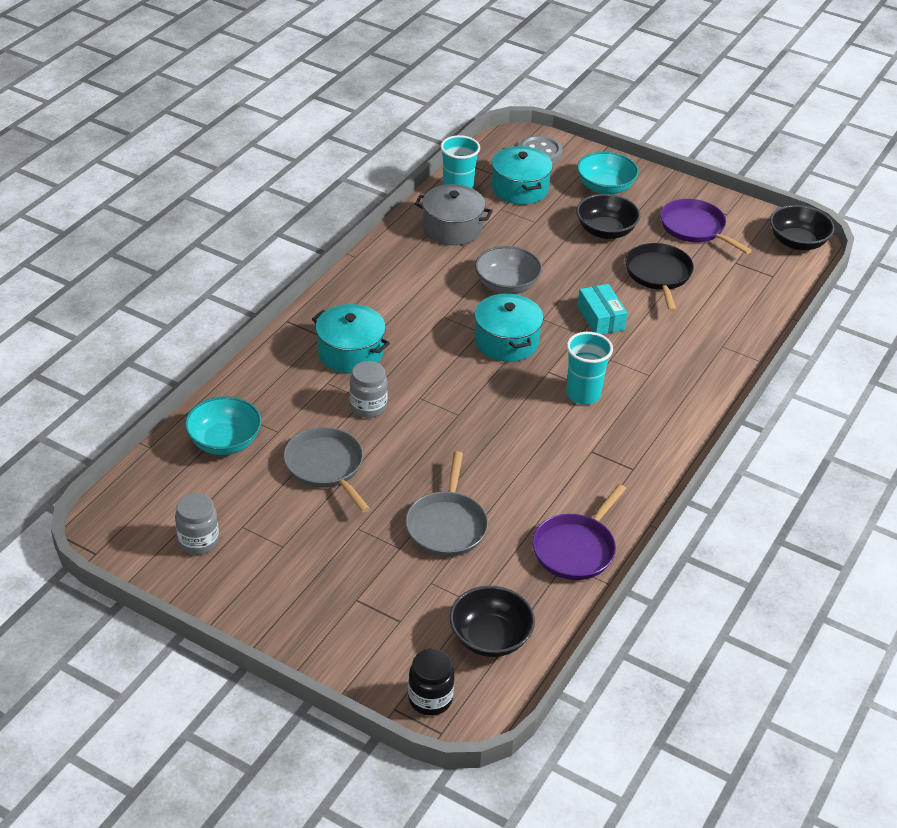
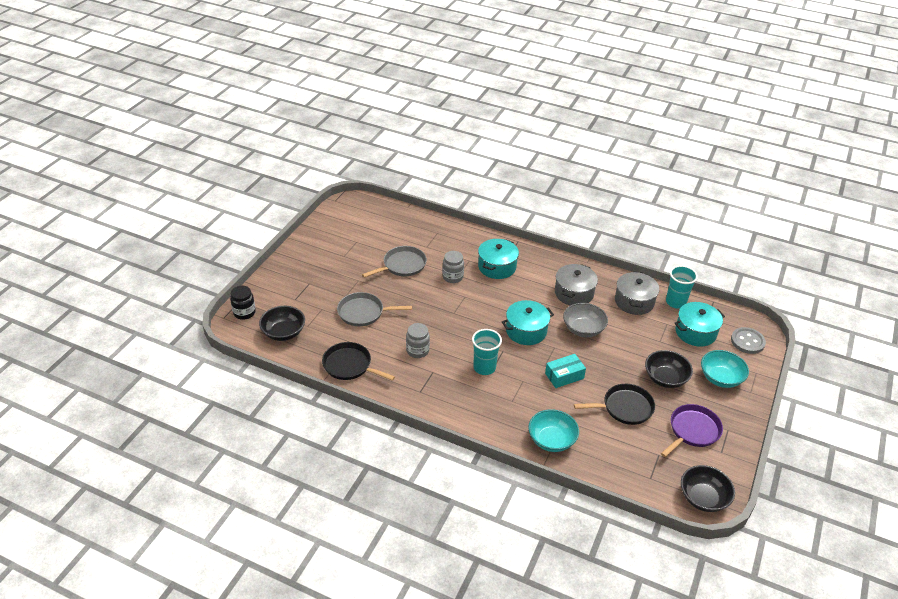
camera: 85 degrees right, 0 degrees up
(198, 541) = (345, 229): grey jar -> grey jar (417, 351)
(224, 442) = (415, 229): turquoise bowl -> turquoise bowl (551, 440)
(426, 281) = (574, 293): none -> grey pot
(576, 549) = (349, 365): purple pan -> black pan

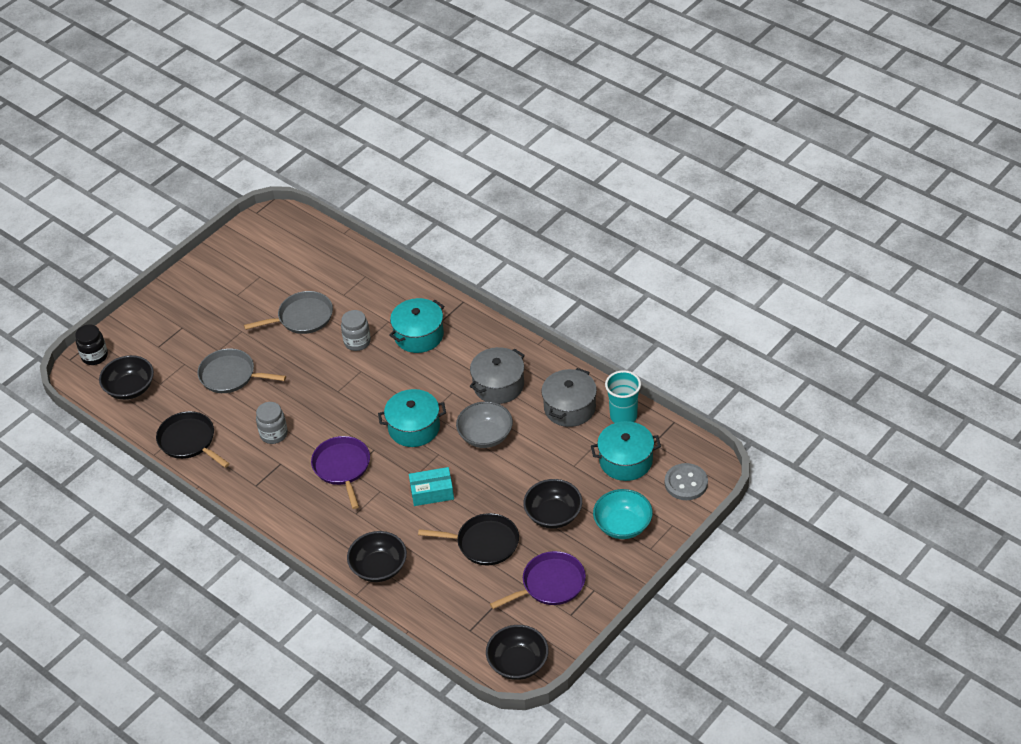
camera: 20 degrees right, 5 degrees up
(484, 367) = (342, 467): turquoise cup -> purple pan
(551, 440) = (379, 567): turquoise bowl -> black bowl

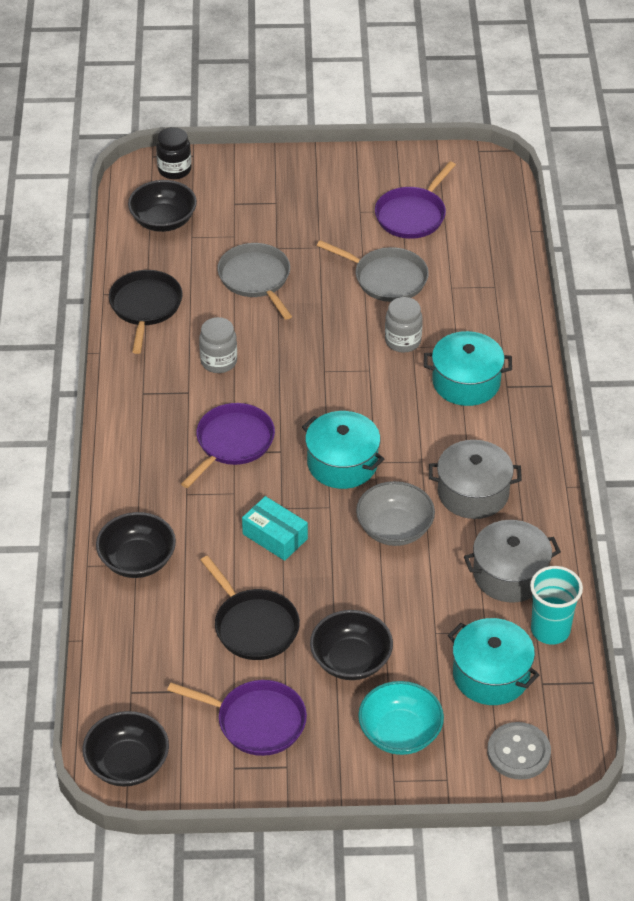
camera: 45 degrees right, 0 degrees up
(269, 274) = (412, 215): none -> purple pan

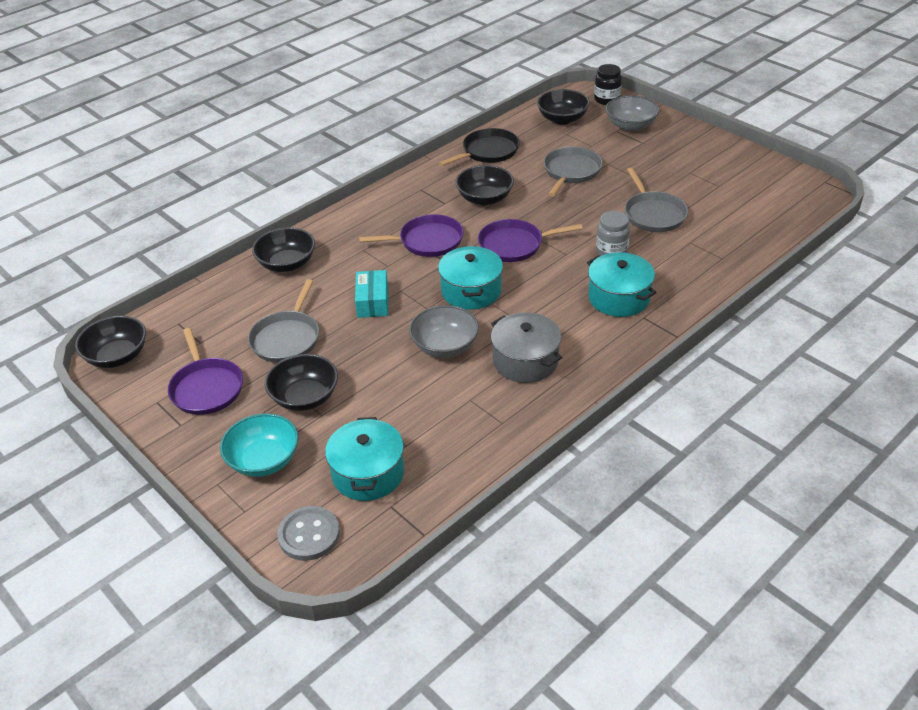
camera: 50 degrees right, 5 degrees down
(219, 362) = (485, 198): grey jar -> black bowl
(239, 189) = (631, 126): none -> grey bowl
(254, 626) = (287, 338): black pan -> grey pan
(412, 215) = (722, 191): purple pan -> purple pan (514, 245)
(510, 574) = (474, 424): grey pot -> none
(550, 630) = (447, 478): turquoise cup -> none

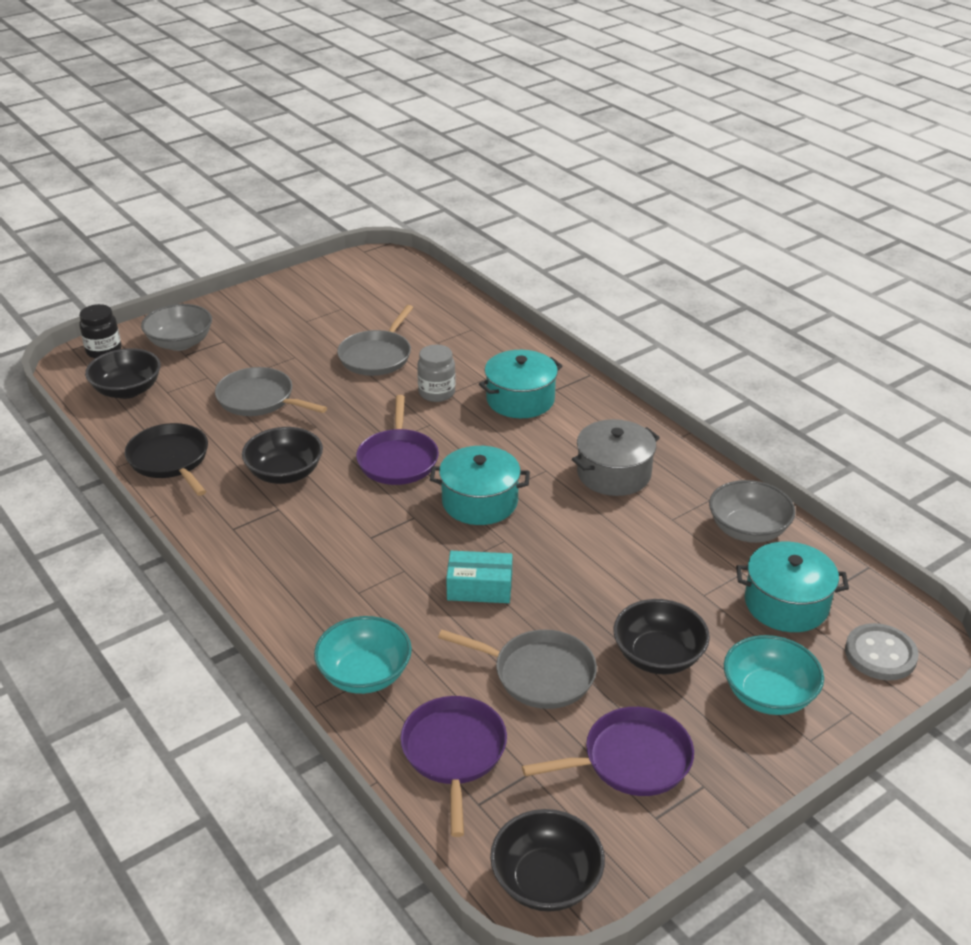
camera: 85 degrees left, 5 degrees down
(287, 264) = (365, 674): black bowl -> turquoise bowl
(427, 241) = (362, 530): purple pan -> purple pan (454, 752)
(445, 346) = (579, 531): grey bowl -> grey bowl (748, 530)
(653, 214) = (377, 356): grey pan -> grey pan turned 120 degrees clockwise

